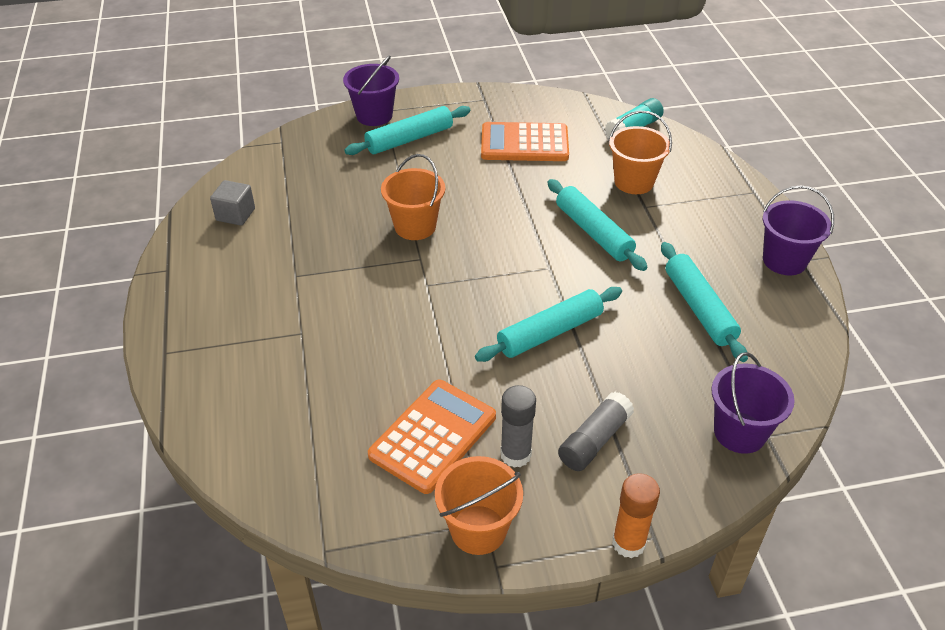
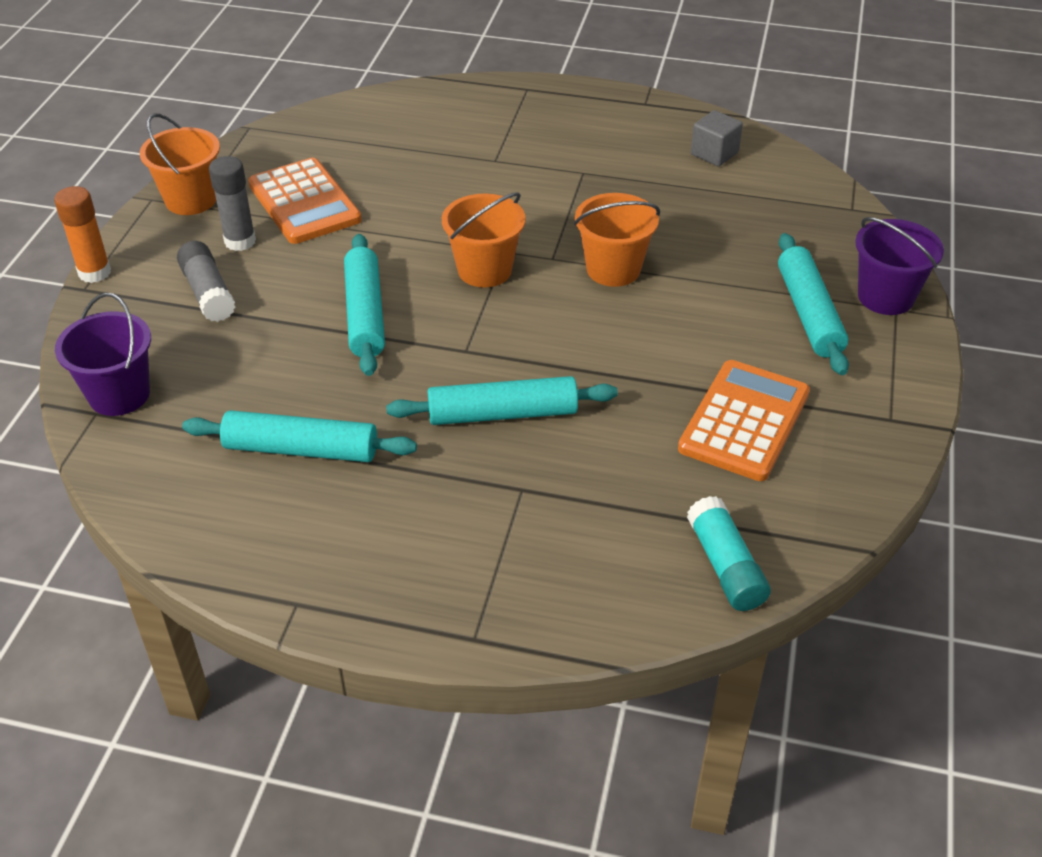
camera: 115 degrees right, 0 degrees up
(634, 182) = (584, 502): orange bucket -> orange bucket (484, 270)
(784, 260) = (311, 584): purple bucket -> none

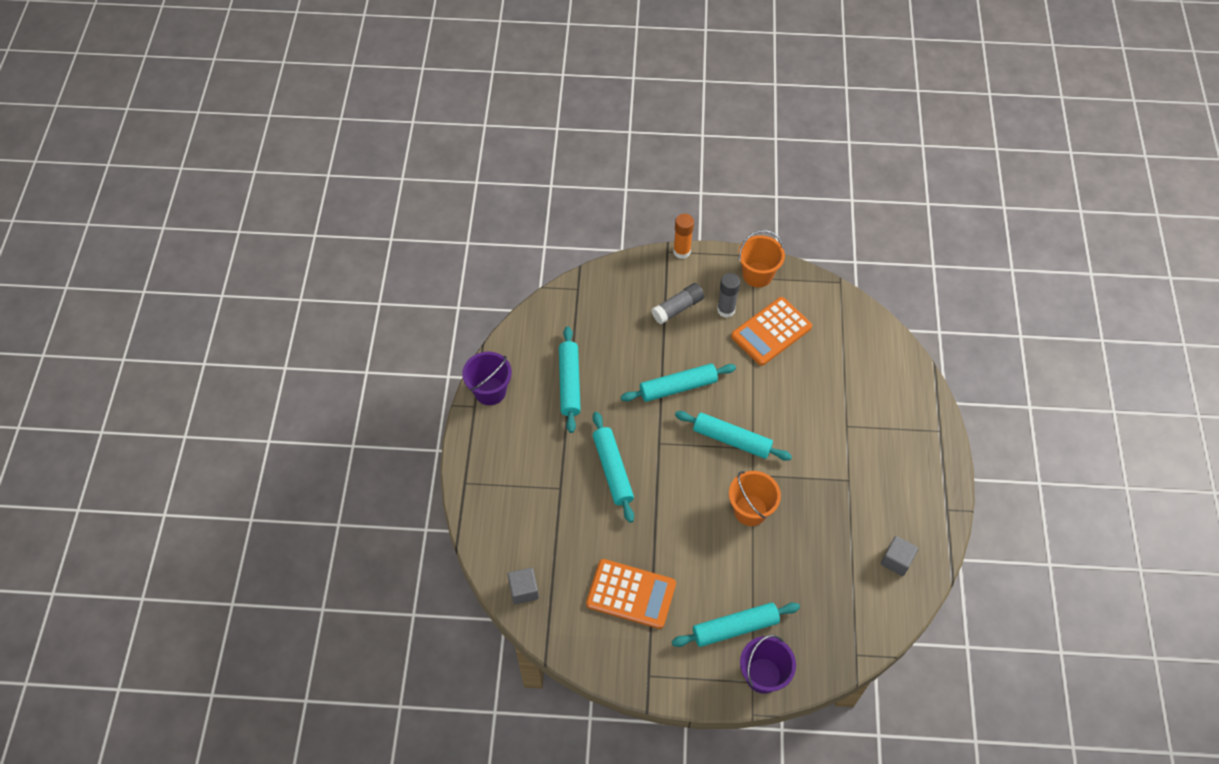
camera: 80 degrees right, 15 degrees up
(119, 394) = (592, 294): purple bucket -> purple bucket (490, 391)
(484, 270) = (731, 440): orange bucket -> turquoise rolling pin
(725, 566) = (524, 590): turquoise glue stick -> grey cube

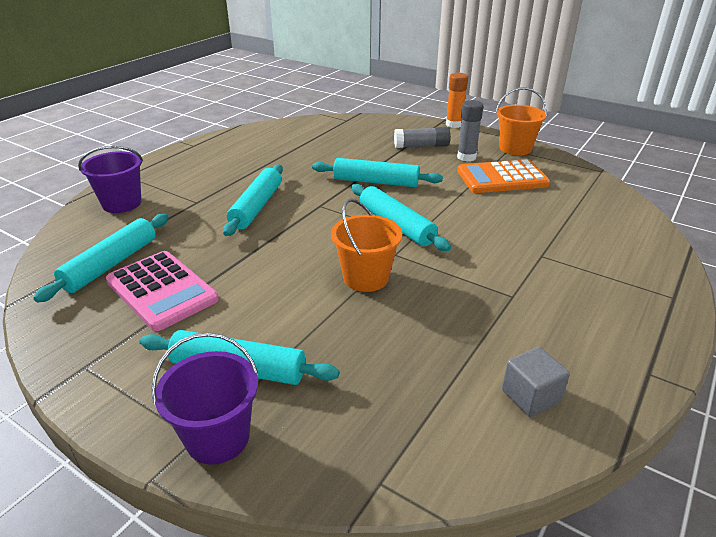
camera: 30 degrees right, 25 degrees down
(490, 391) = (215, 142): purple bucket -> purple bucket (122, 203)
(524, 590) = (71, 248): grey cube -> none
(569, 383) = (282, 155): turquoise rolling pin -> turquoise rolling pin (111, 264)
(631, 594) = (162, 290): orange calculator -> pink calculator

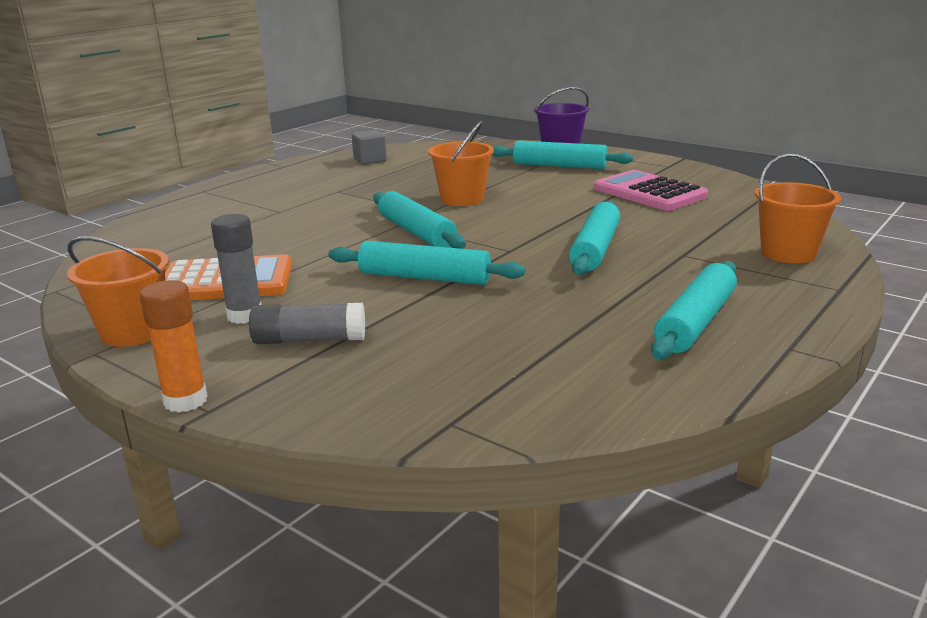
camera: 175 degrees left, 10 degrees down
(111, 264) = (720, 206): turquoise rolling pin -> turquoise rolling pin (696, 322)
(122, 203) = (788, 253): purple bucket -> orange bucket

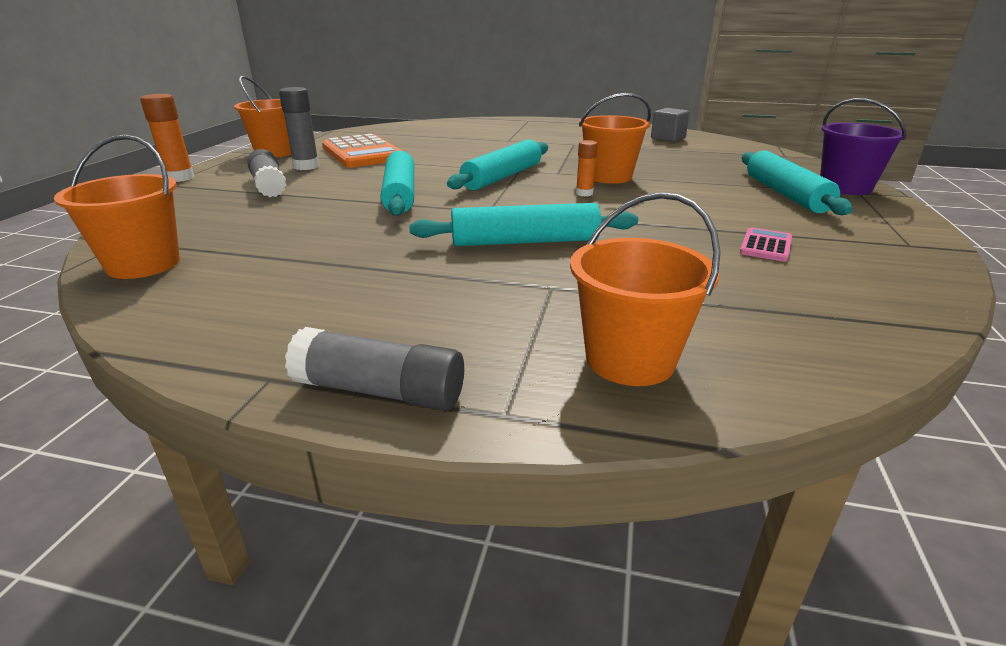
camera: 65 degrees right, 5 degrees up
(498, 214) = (584, 193): none -> orange glue stick
(538, 406) = (143, 264): none -> orange bucket
(649, 192) = (766, 246): pink calculator -> pink calculator, size x0.47
(696, 322) = (336, 312): turquoise rolling pin -> none
(811, 316) = (380, 391): none -> grey glue stick

